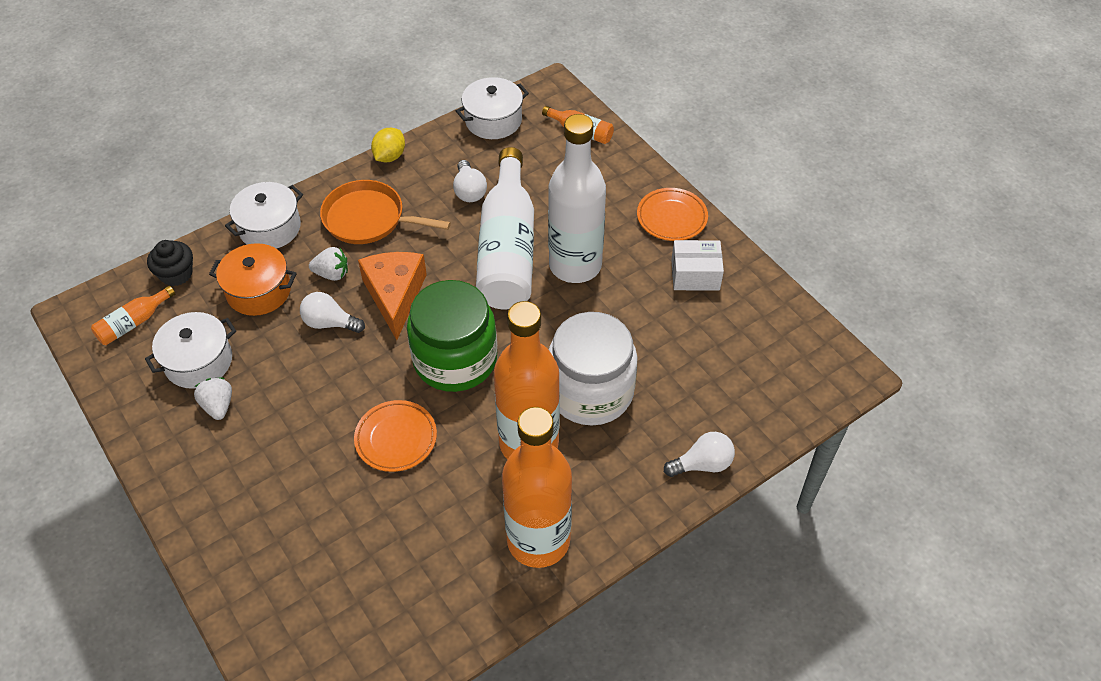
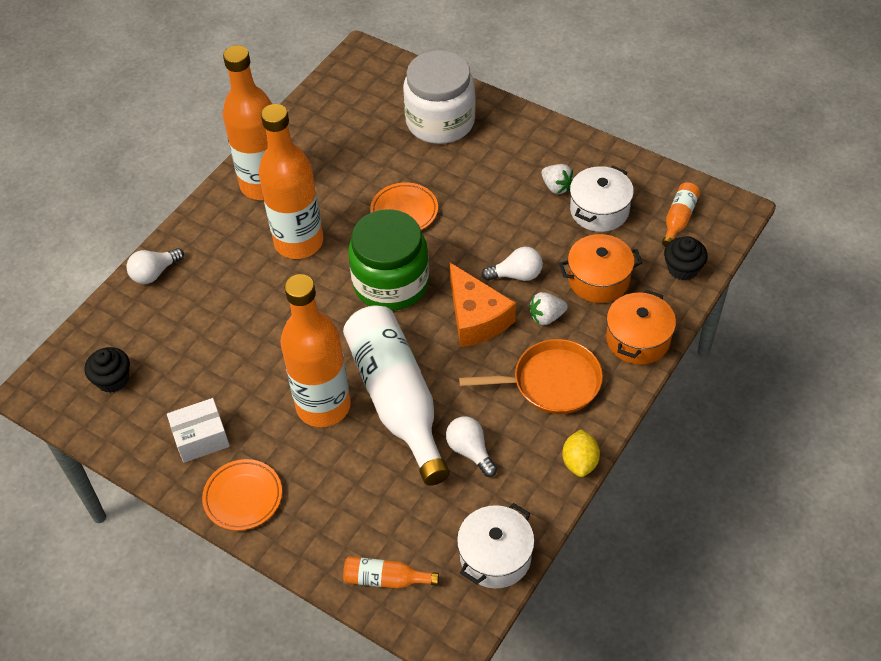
camera: 160 degrees right, 0 degrees up
(270, 228) = (638, 339): white pot -> orange pot
(575, 265) = (323, 406): white bottle -> orange bottle
(590, 391) = (264, 296): white jar -> white jar (440, 121)
(769, 357) = (113, 379): none -> black cupcake

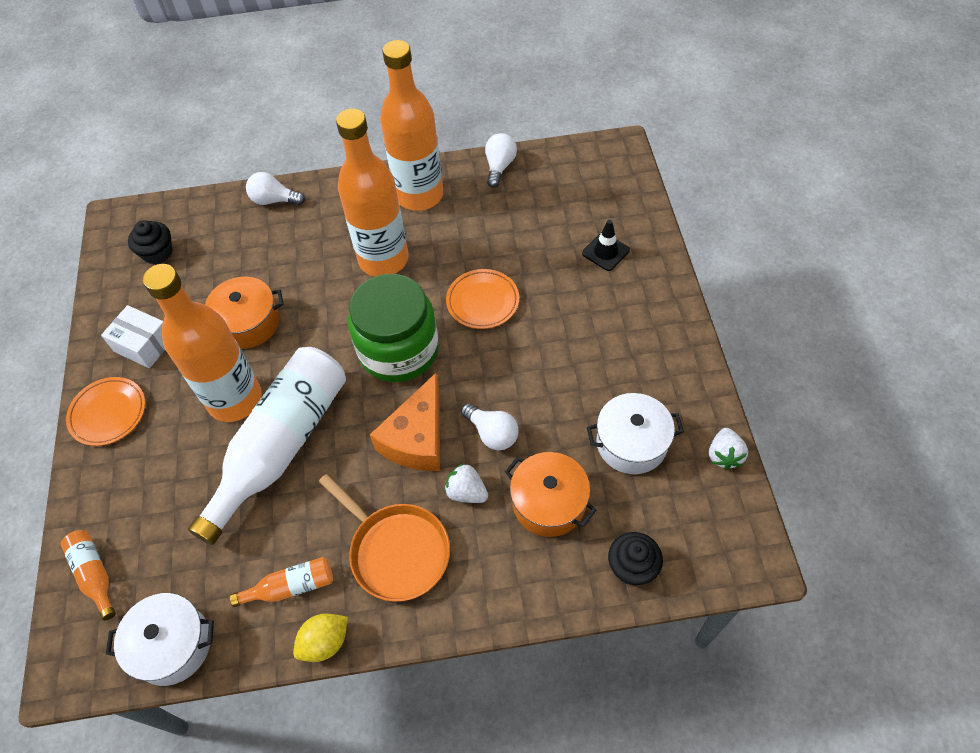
camera: 50 degrees right, 5 degrees up
(440, 121) = (605, 252): white jar -> black traffic cone
(470, 451) = (270, 541): white light bulb -> white light bulb (499, 167)
(556, 187) = (623, 389): white strawberry -> white strawberry (724, 455)
(638, 339) = (509, 589): orange pot -> orange pot (248, 323)
(679, 219) = (690, 518): orange bottle -> orange bottle (291, 587)

